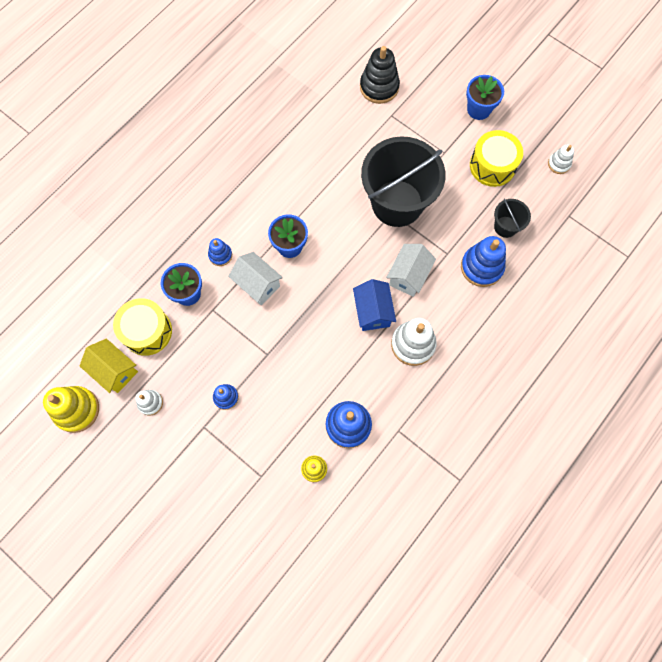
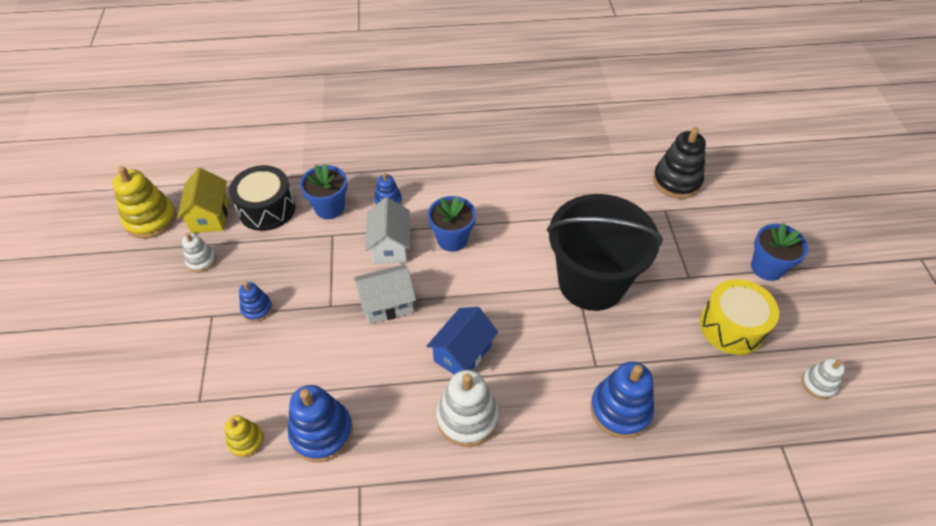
camera: 45 degrees right, 20 degrees down
(147, 331) = (267, 209): yellow drum -> black drum
(408, 276) = (533, 352): white house -> white house (387, 304)
(505, 227) = (689, 394): black bucket -> none

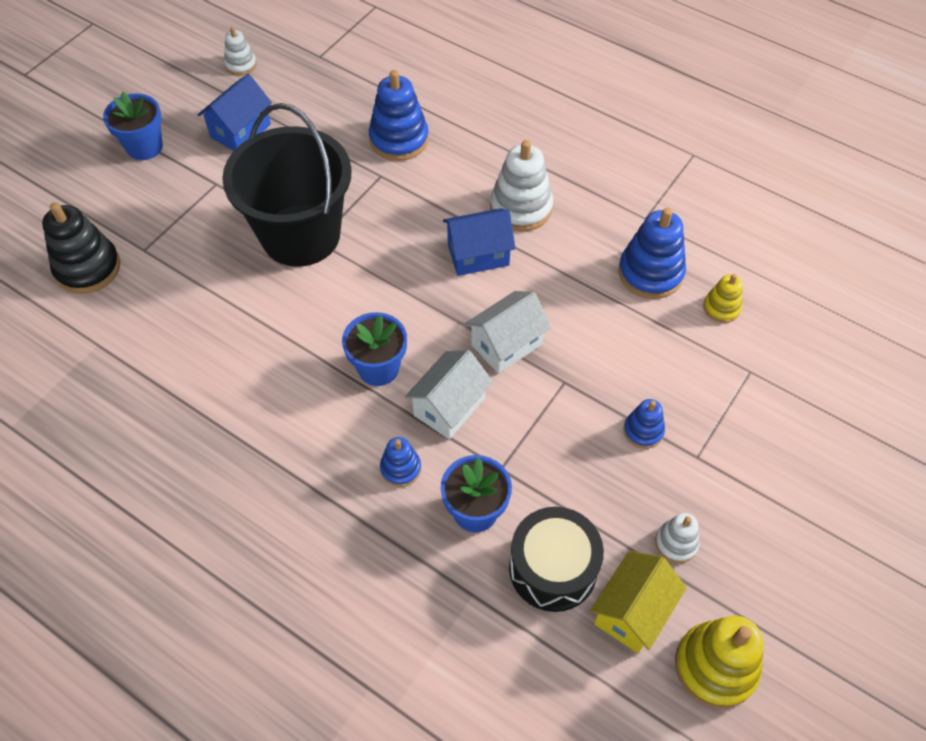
camera: 140 degrees left, 5 degrees up
(387, 304) = (506, 344): white house -> white house turned 60 degrees counterclockwise
(732, 326) = (240, 131): yellow drum -> blue house

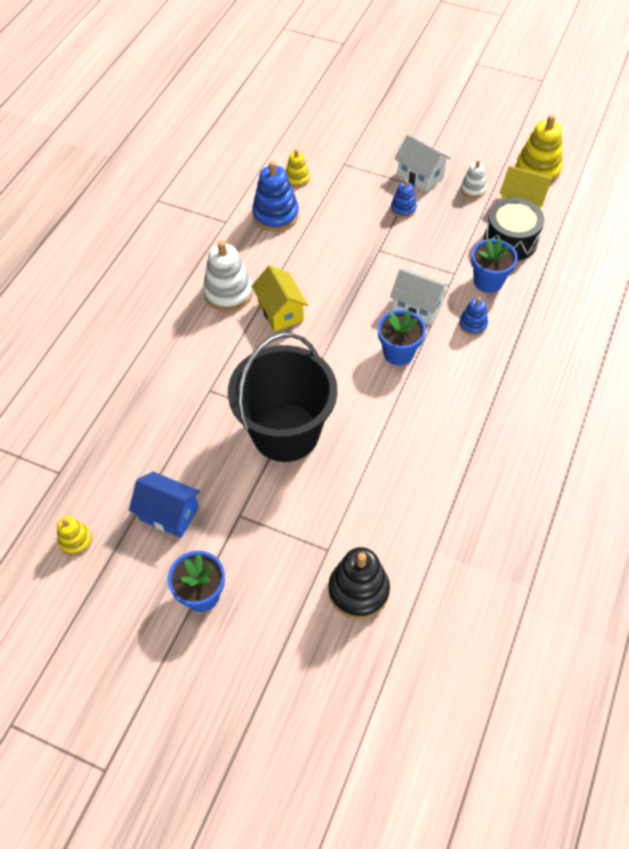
camera: 100 degrees left, 0 degrees up
(241, 65) = (75, 540): white stacking toy -> yellow stacking toy
(399, 139) = (165, 385): blue stacking toy -> none
(478, 255) = (280, 311): blue house -> yellow house
(506, 344) = (357, 284): white house -> white house (420, 176)

